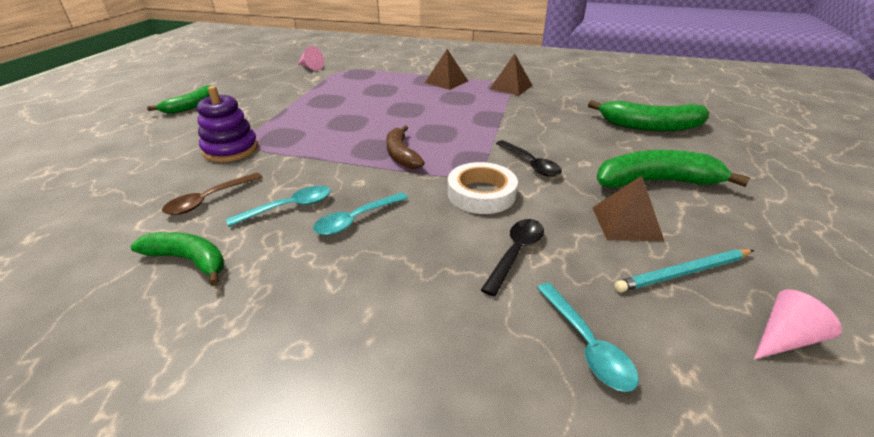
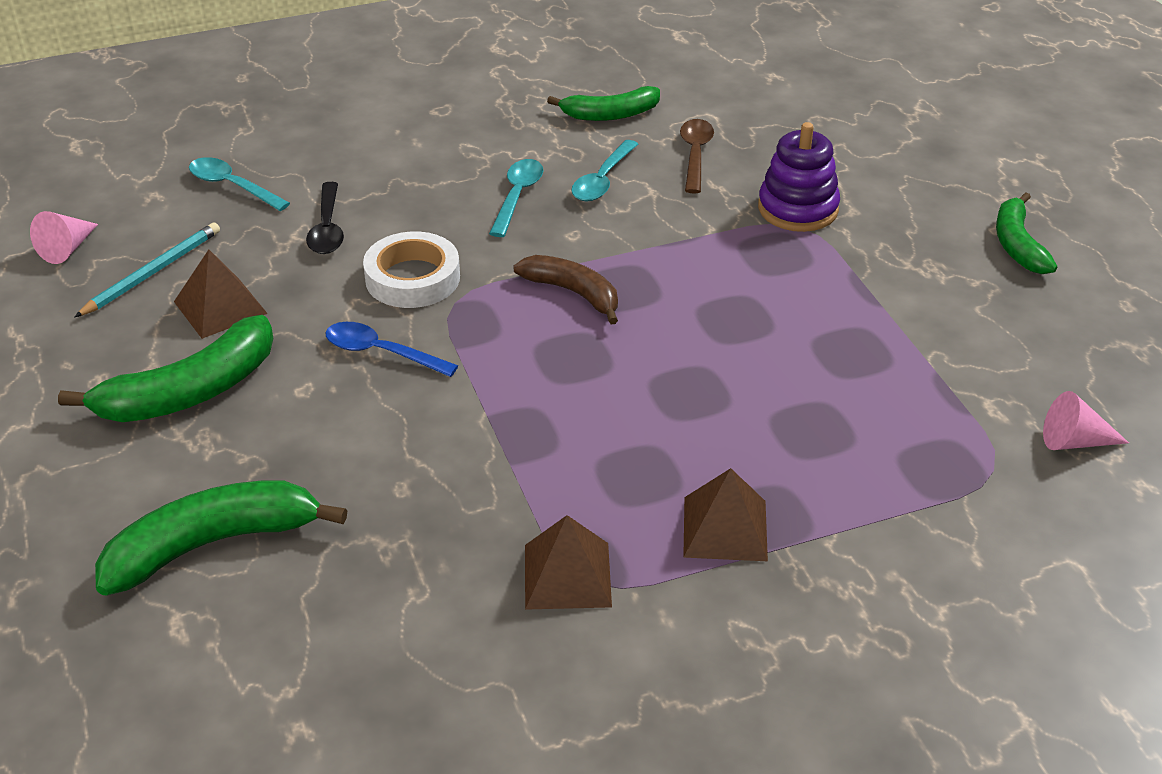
camera: 145 degrees right, 5 degrees up
(530, 164) = (382, 353): black spoon -> blue spoon

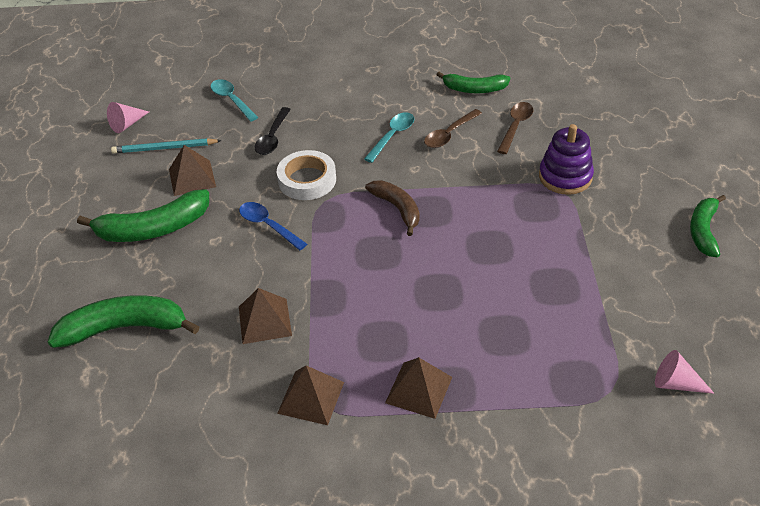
camera: 20 degrees right, 5 degrees up
(152, 273) = (165, 148): turquoise pencil -> turquoise pencil turned 150 degrees counterclockwise
(442, 486) = (264, 321): none -> brown pyramid
(603, 180) = (449, 134): turquoise spoon -> brown spoon

